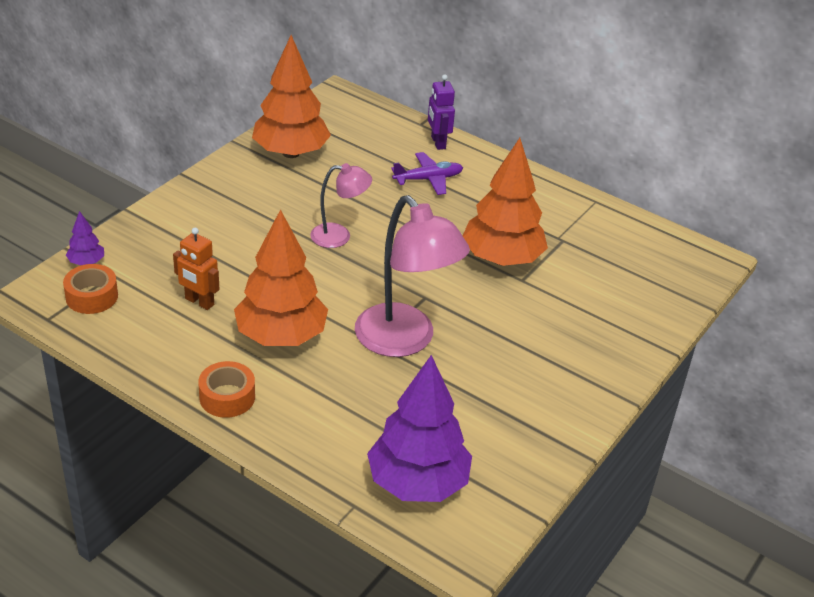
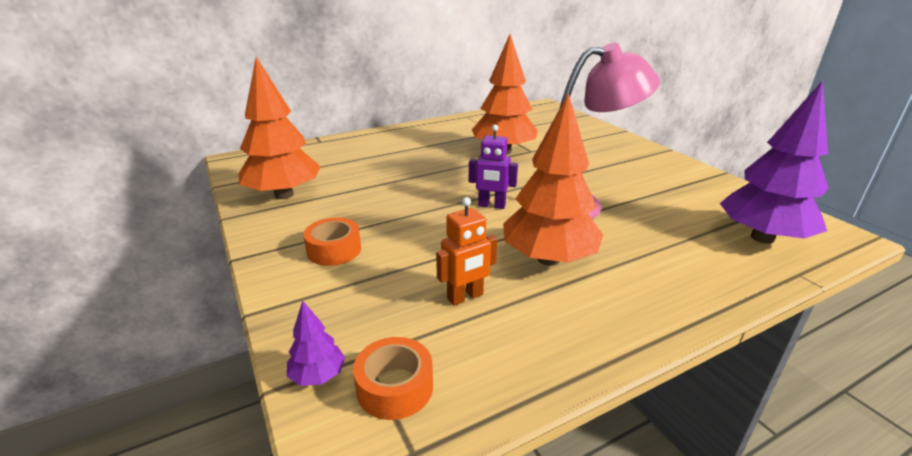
camera: 60 degrees left, 10 degrees down
(227, 397) = (635, 314): orange tape -> orange tape (334, 250)
(339, 236) = (425, 200): pink lamp -> none
(428, 179) = (389, 153): purple plane -> none
(438, 142) = (350, 141): purple robot -> purple robot (491, 205)

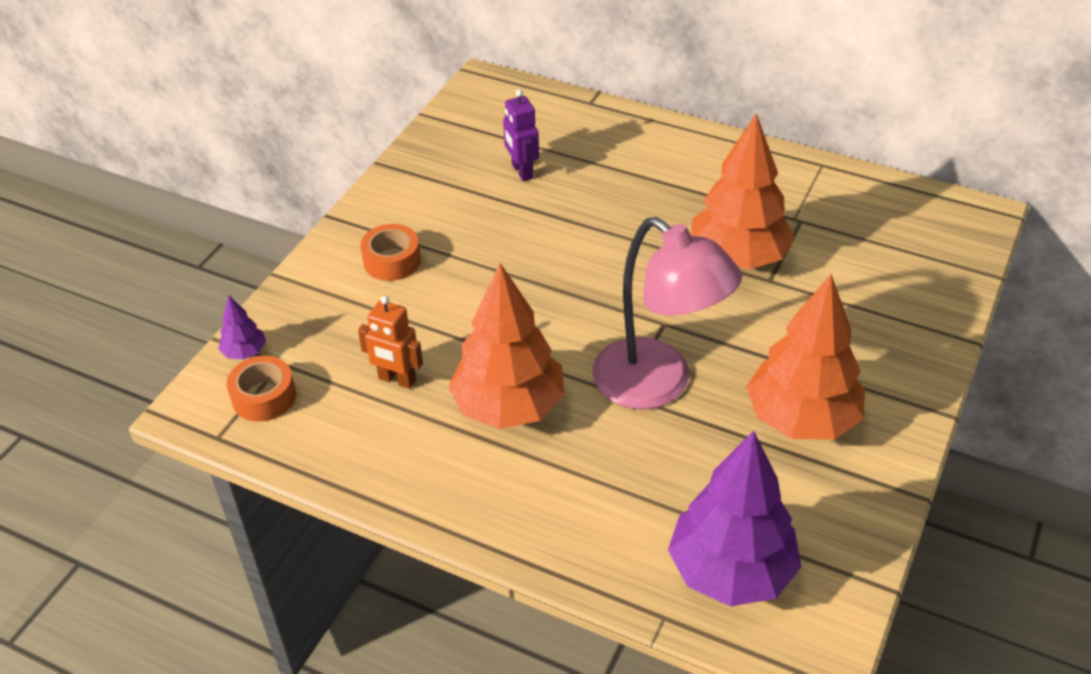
camera: 55 degrees right, 15 degrees up
(284, 195) = (449, 165): orange tree -> orange tree (801, 419)
(491, 205) = (578, 317): purple robot -> purple robot (522, 171)

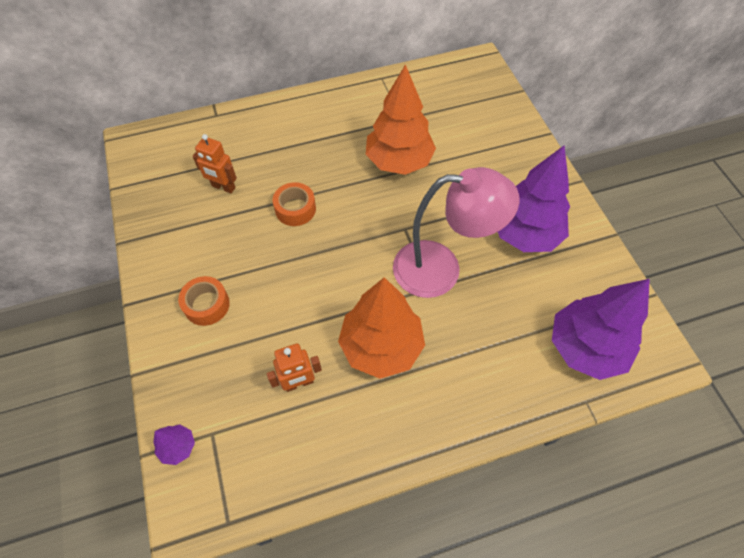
camera: 45 degrees left, 15 degrees up
(264, 397) = (227, 467): orange tape -> orange tape (295, 209)
(522, 171) = (223, 187): purple robot -> orange robot
(801, 419) = (524, 234): orange tree -> purple tree

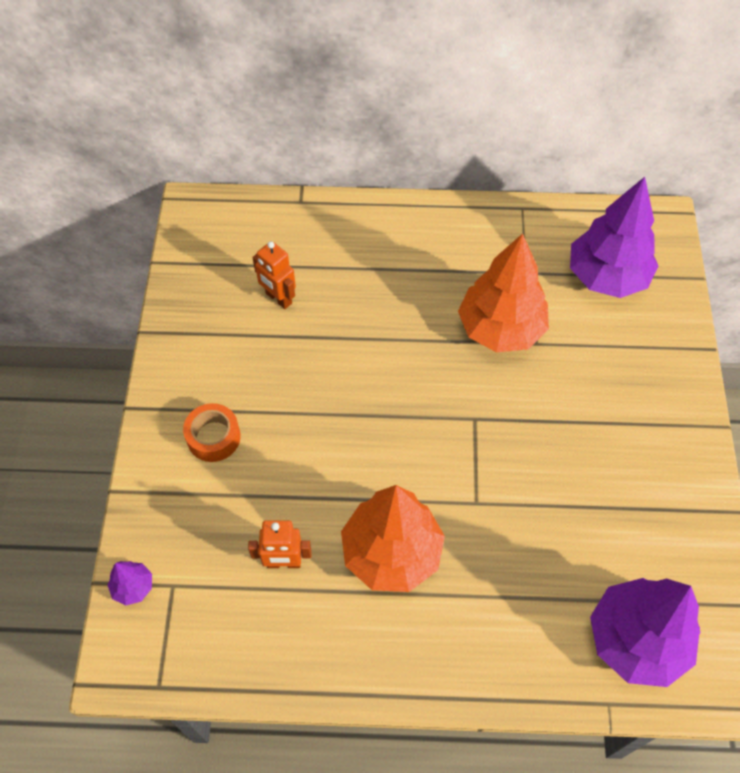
camera: 20 degrees right, 0 degrees up
(295, 209) = (352, 352): orange tape -> none
(441, 269) = (499, 483): pink lamp -> none
(524, 234) = (621, 473): purple tree -> purple tree (606, 277)

